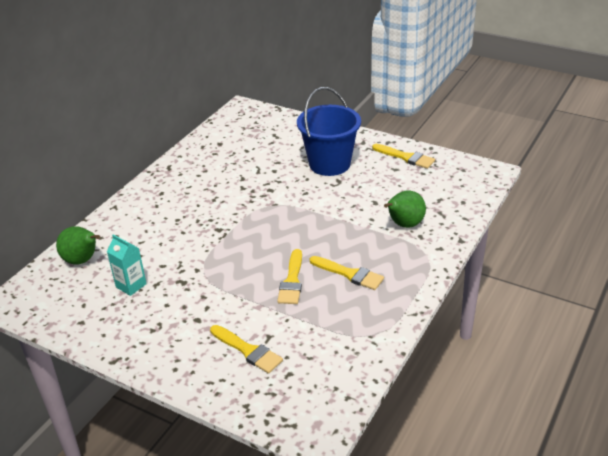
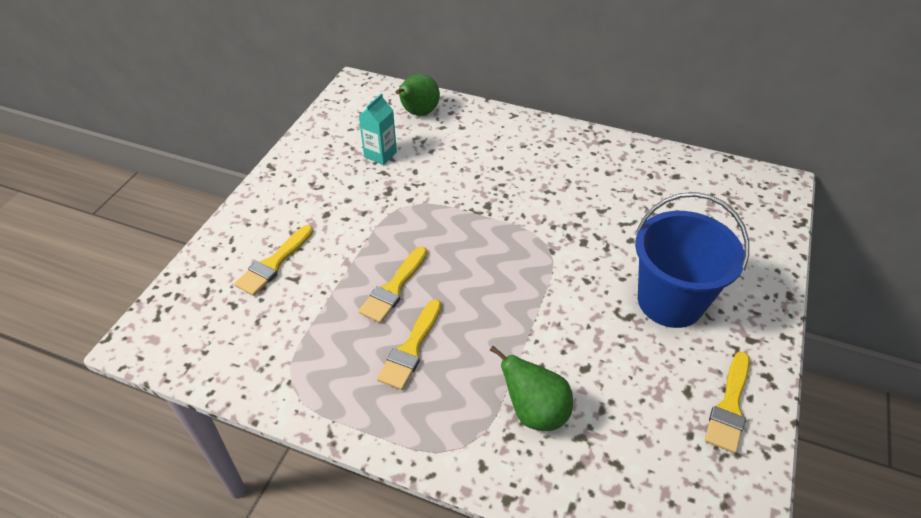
camera: 80 degrees right, 10 degrees up
(292, 281) = (393, 288): yellow brush -> yellow brush turned 60 degrees counterclockwise

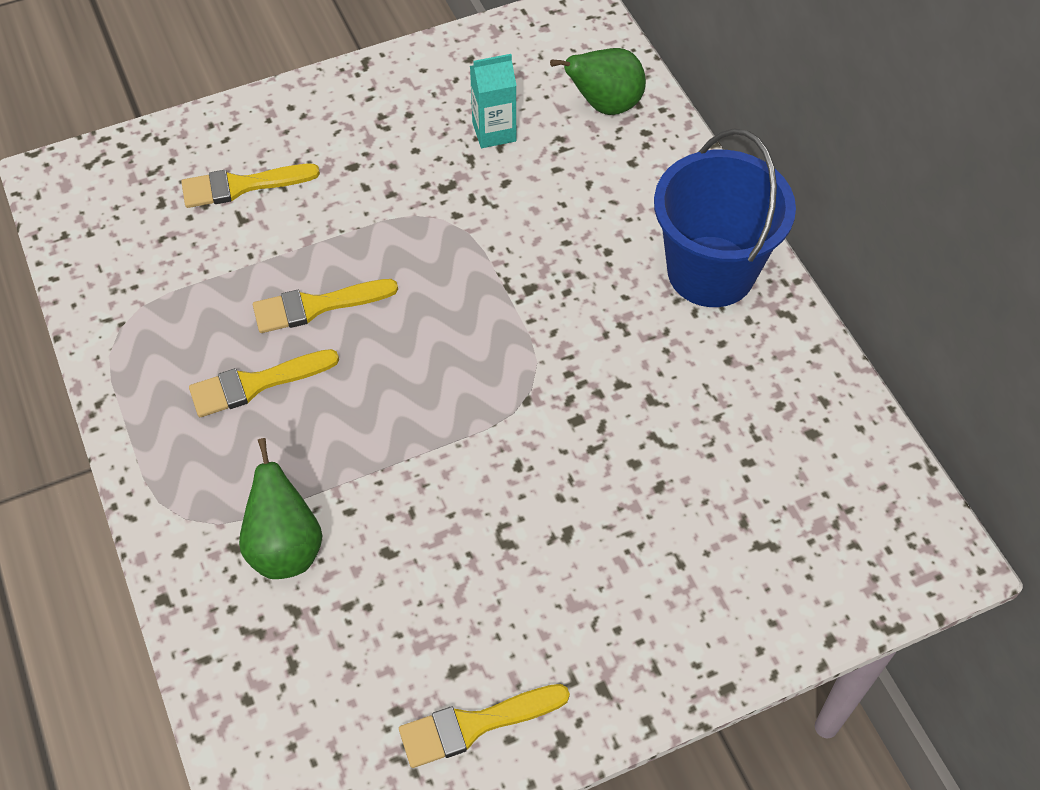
camera: 45 degrees right, 10 degrees up
(670, 301) = (575, 568): blue bucket -> blue bucket (711, 271)

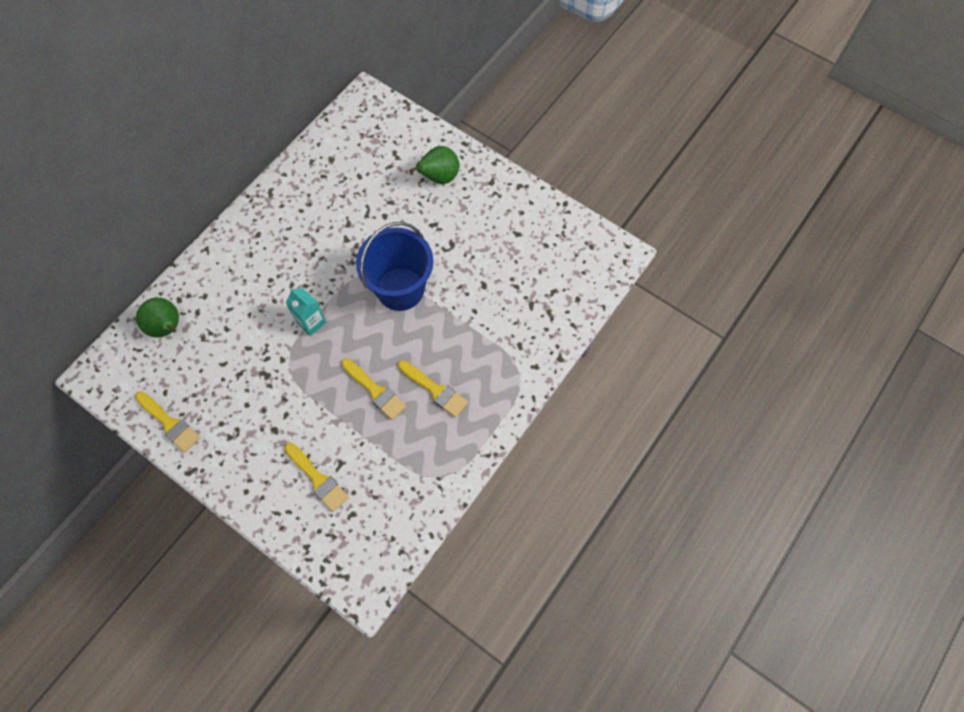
camera: 120 degrees left, 10 degrees up
(285, 547) = (506, 325): green pear -> green pear (439, 177)
(474, 725) = (533, 216): yellow brush -> yellow brush (169, 423)
(494, 132) = (214, 372): turquoise carton -> turquoise carton (311, 322)
(711, 271) = (260, 231): blue bucket -> blue bucket (400, 289)

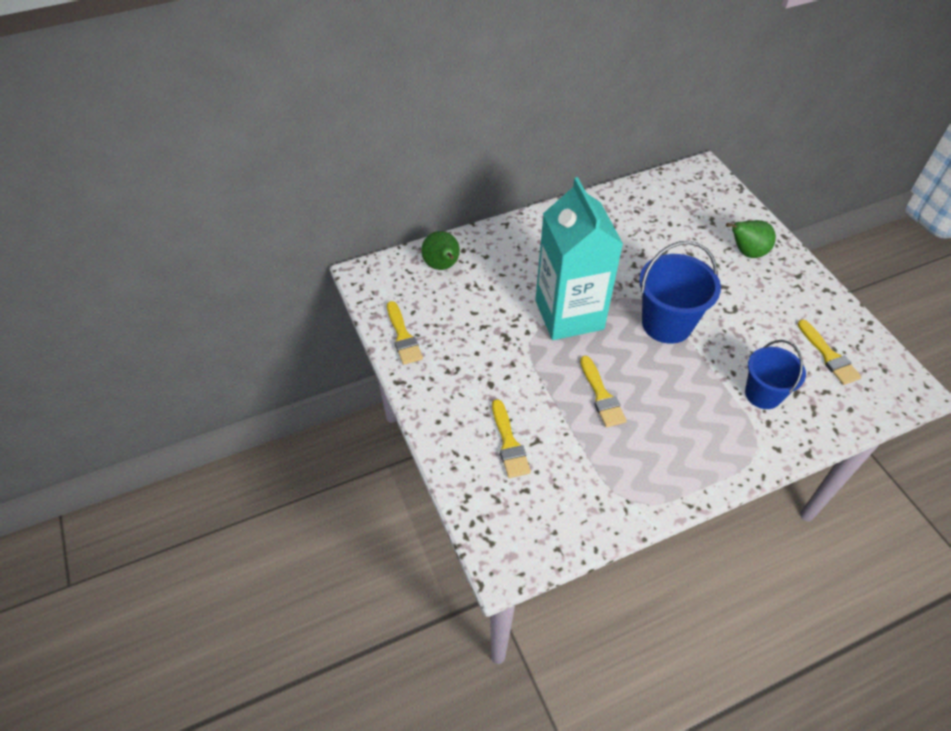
camera: 30 degrees right, 15 degrees down
(311, 322) = (569, 314): turquoise carton -> turquoise carton, size x2.48
(435, 390) = (661, 422): yellow brush -> yellow brush (829, 356)
(505, 320) = (763, 394): none -> blue bucket

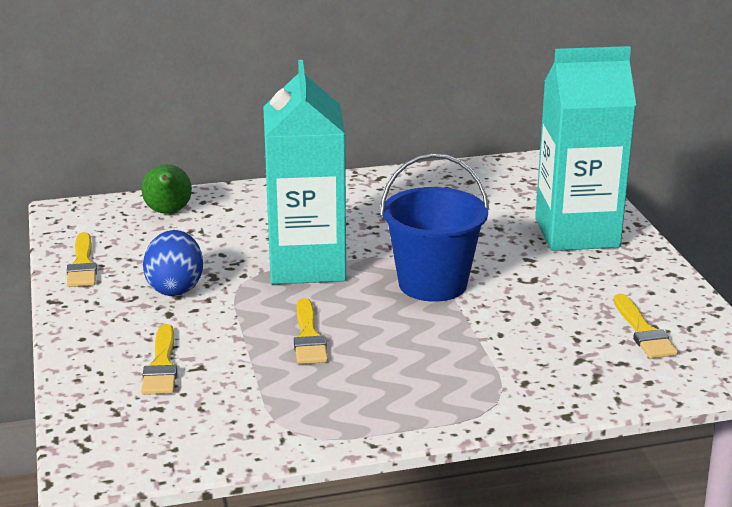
camera: 10 degrees right, 25 degrees down
(483, 354) = (175, 288): none -> blue egg
(746, 252) = (577, 233): green pear -> turquoise carton
(763, 394) = (531, 356): blue bucket -> none

